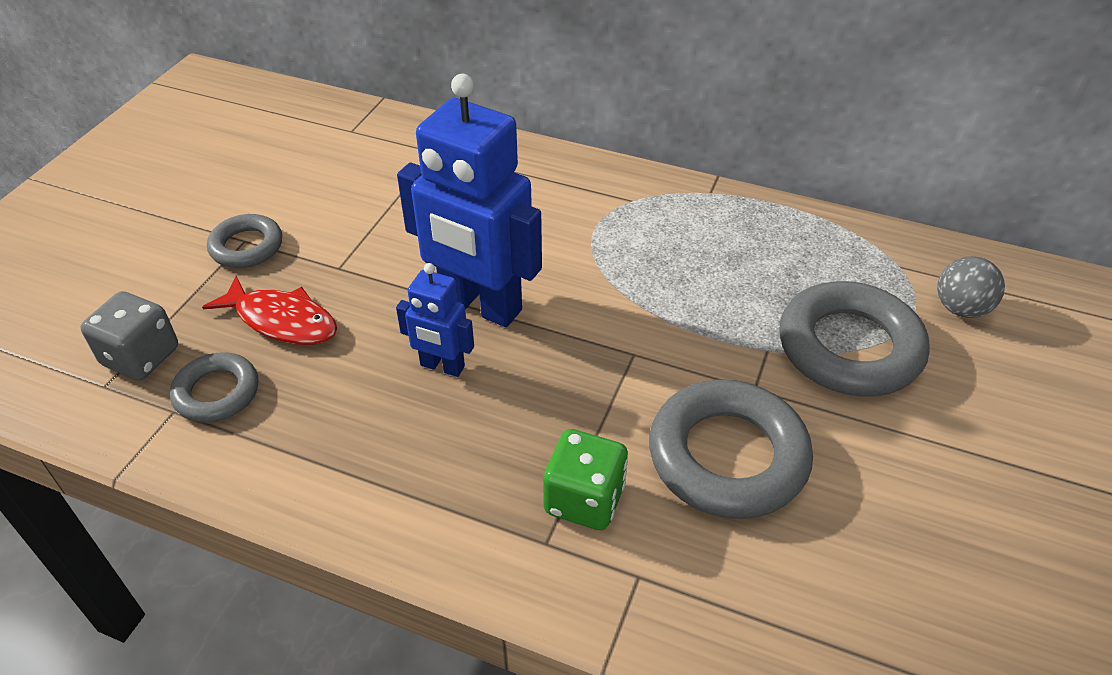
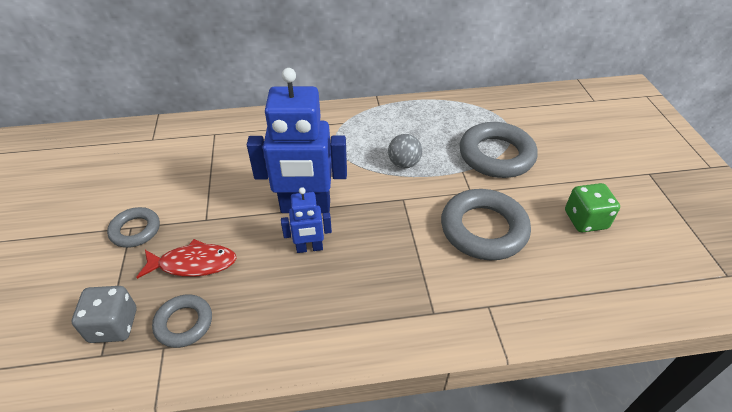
camera: 30 degrees left, 0 degrees up
(584, 499) = (435, 282): green dice -> green dice (585, 220)
(960, 308) = (527, 119): grey ball -> grey ball (404, 163)

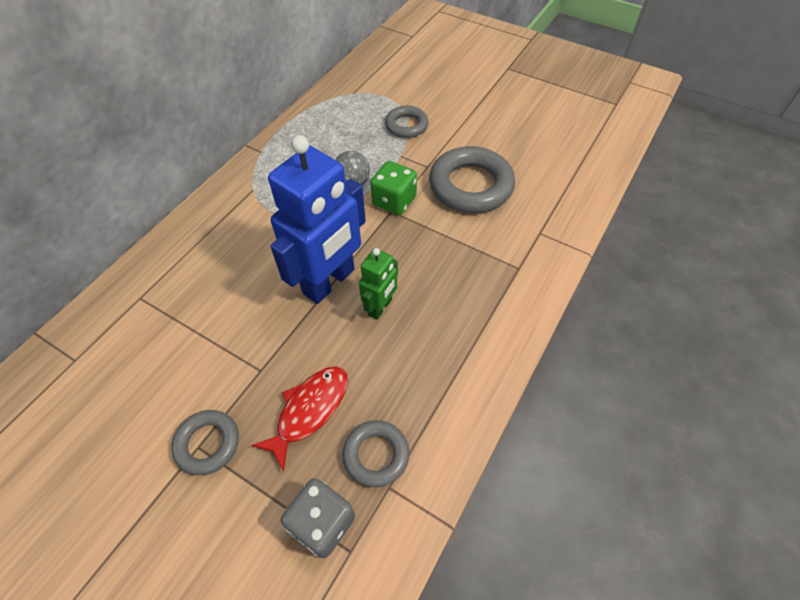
camera: 50 degrees left, 10 degrees up
(309, 248) = (380, 307): blue robot -> green robot
(496, 155) = (406, 125): grey ring -> grey ring, size x0.56
(585, 220) = (515, 128): green dice -> green dice (394, 201)

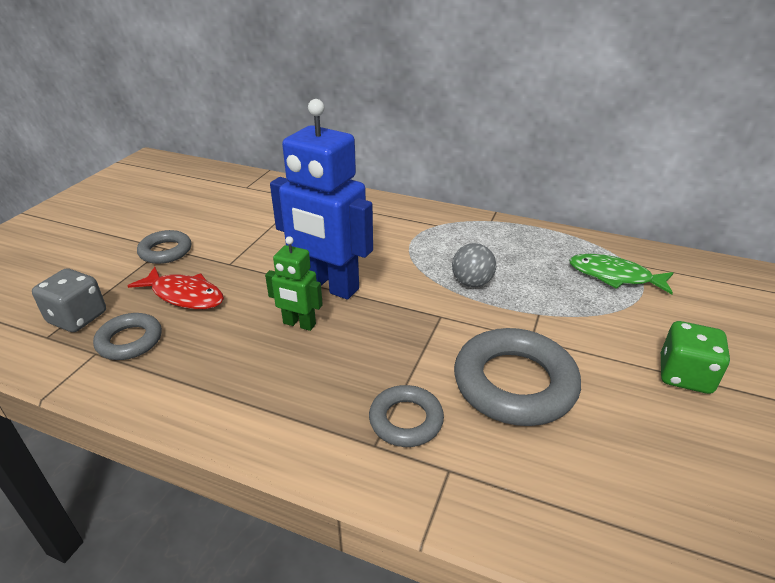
camera: 80 degrees right, 20 degrees down
(367, 105) = (614, 276): none -> green fish
(394, 201) = (456, 316): green dice -> green dice (684, 375)
(406, 125) = (599, 312): grey ring -> grey ring (406, 420)

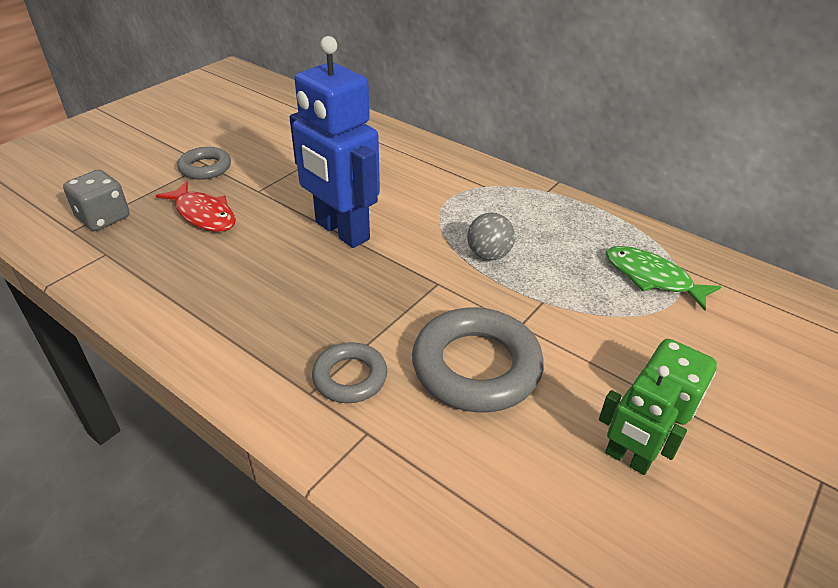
camera: 15 degrees right, 5 degrees up
(130, 341) = (138, 248): grey ring -> none
(299, 324) = (295, 263): green robot -> green robot (627, 459)

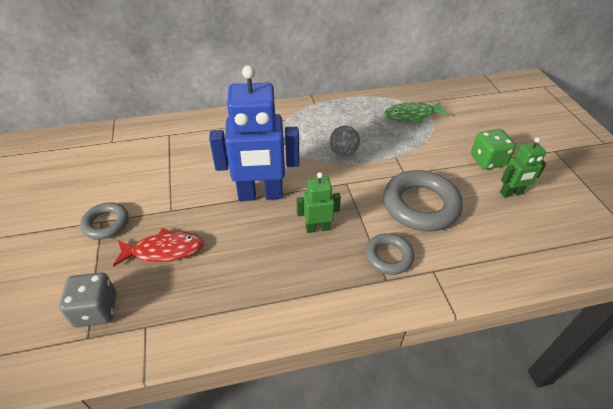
camera: 50 degrees left, 5 degrees up
(336, 296) = (317, 228): none -> green robot

